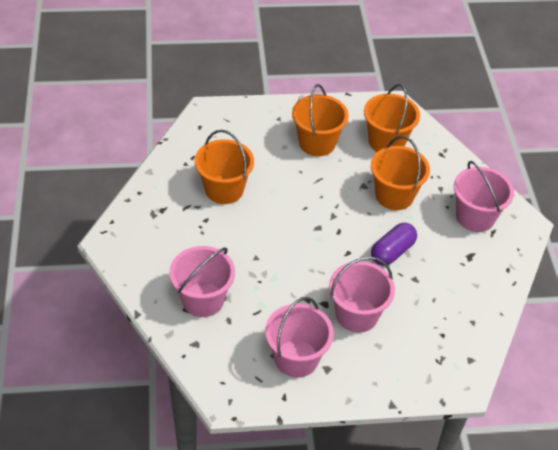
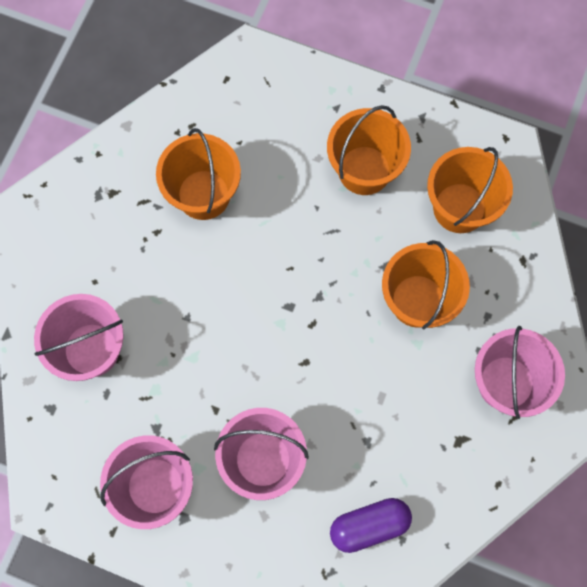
camera: 30 degrees right, 25 degrees up
(392, 252) = (362, 387): purple capsule -> purple capsule (369, 525)

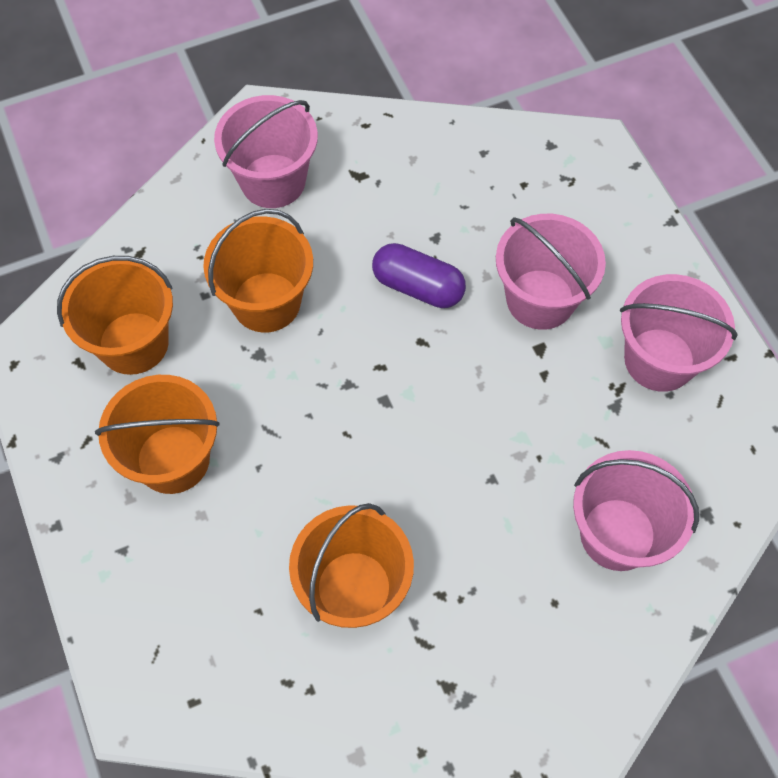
camera: 135 degrees left, 10 degrees down
(369, 525) = (499, 182): purple capsule -> purple capsule (418, 287)

